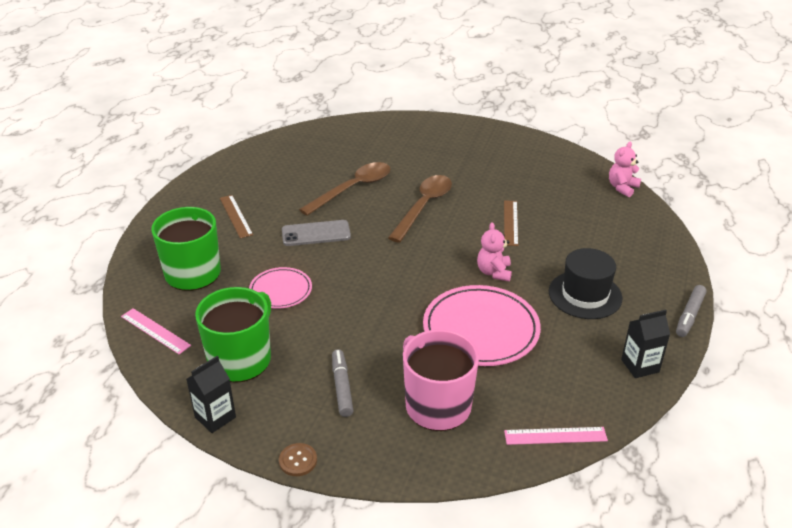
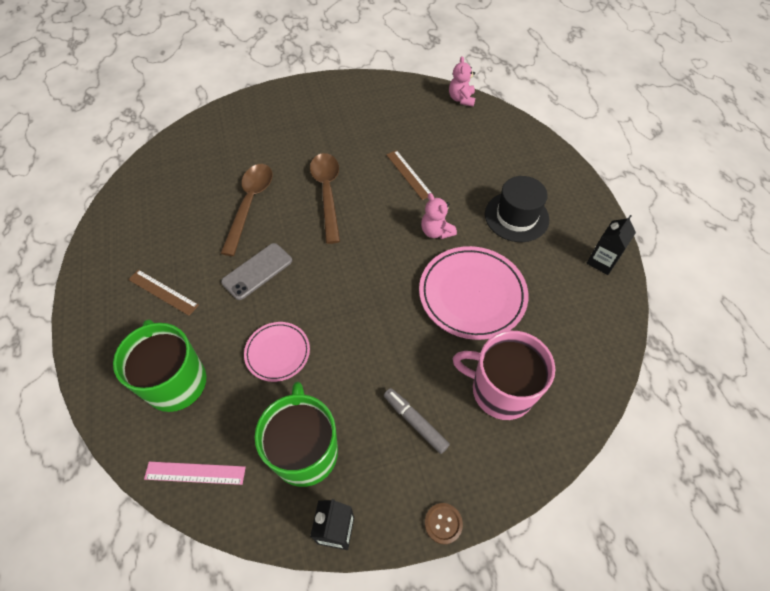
camera: 35 degrees left, 20 degrees up
(555, 436) = (601, 362): pink ruler -> none
(689, 315) = (596, 196): grey marker -> none

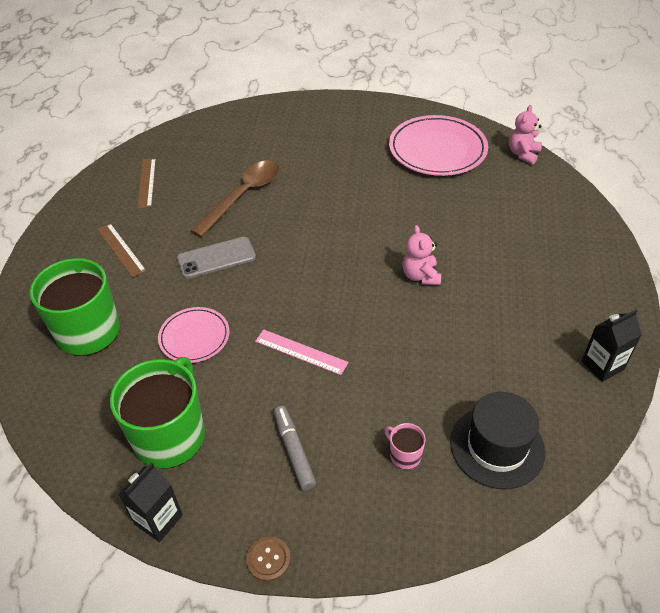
camera: 25 degrees right, 10 degrees down
(195, 473) = (61, 415): pink ruler -> pink ruler (301, 352)
(327, 193) = (325, 207): brown spoon -> none
(409, 174) = (421, 212): brown ruler -> brown ruler (147, 183)
(472, 294) = (426, 350): pink plate -> pink plate (437, 150)
(500, 390) = (404, 455): pink mug -> pink mug, size x0.42
(516, 217) = (522, 288): black hat -> black hat (497, 446)

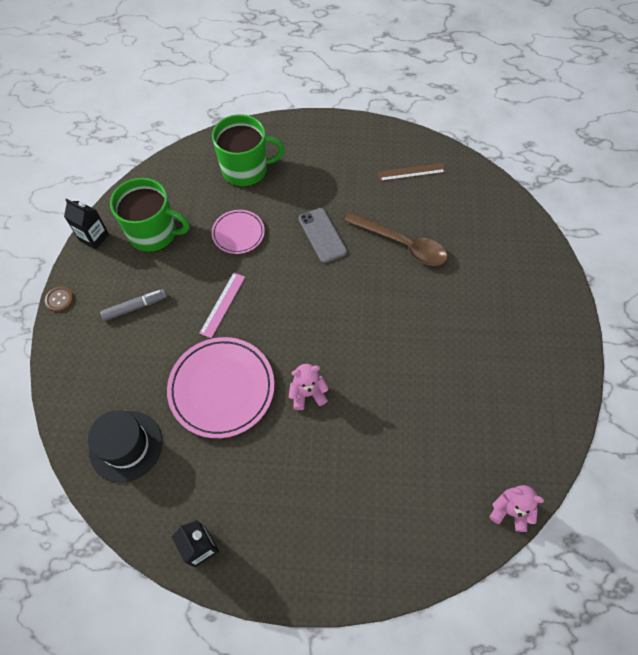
camera: 85 degrees right, 15 degrees up
(121, 249) = (328, 171): brown ruler -> none
(404, 455) = (125, 379): pink mug -> none
(437, 150) = (501, 415): pink plate -> pink plate (222, 388)

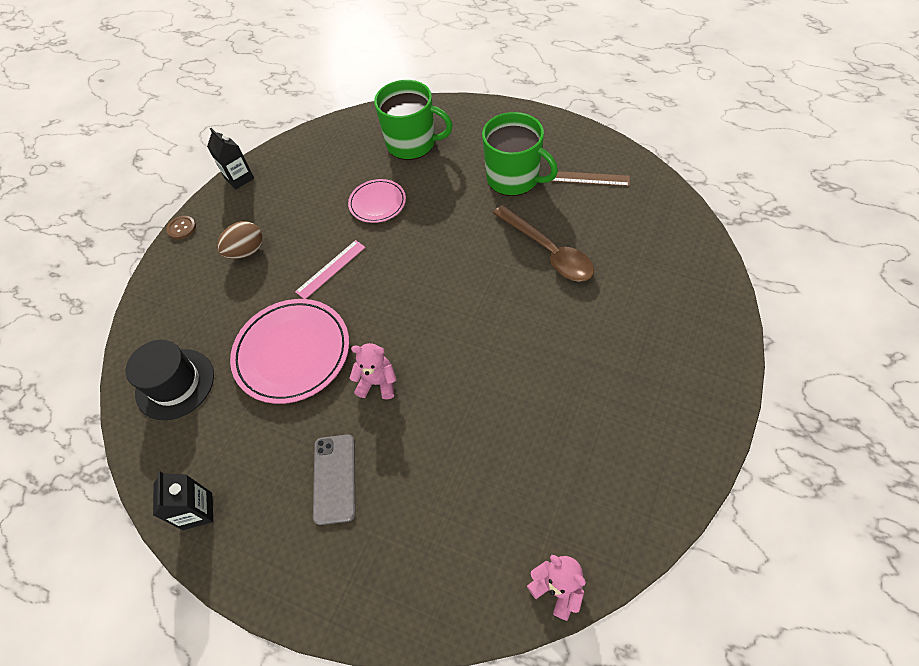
camera: 25 degrees right, 5 degrees down
(135, 307) = (246, 251): grey marker -> brown egg
(154, 233) = (296, 186): green mug -> green mug (514, 178)
(322, 235) = (463, 223): grey phone -> grey phone (334, 478)

